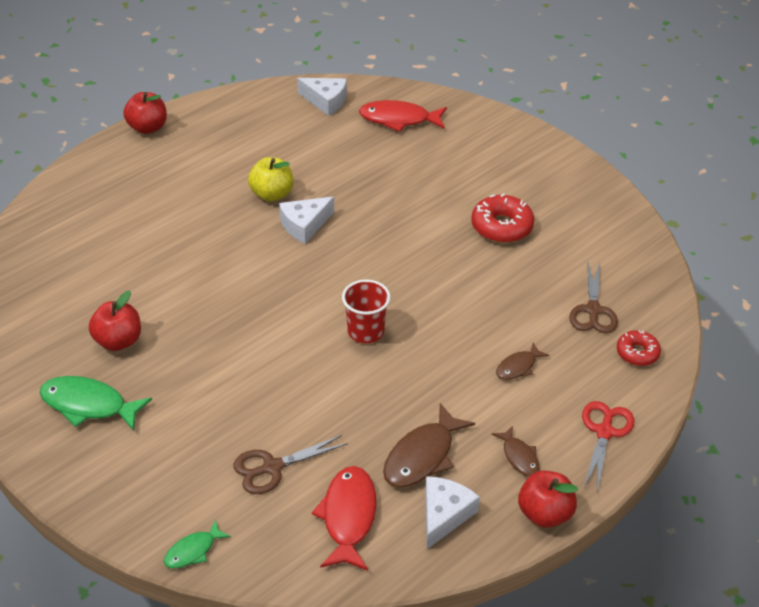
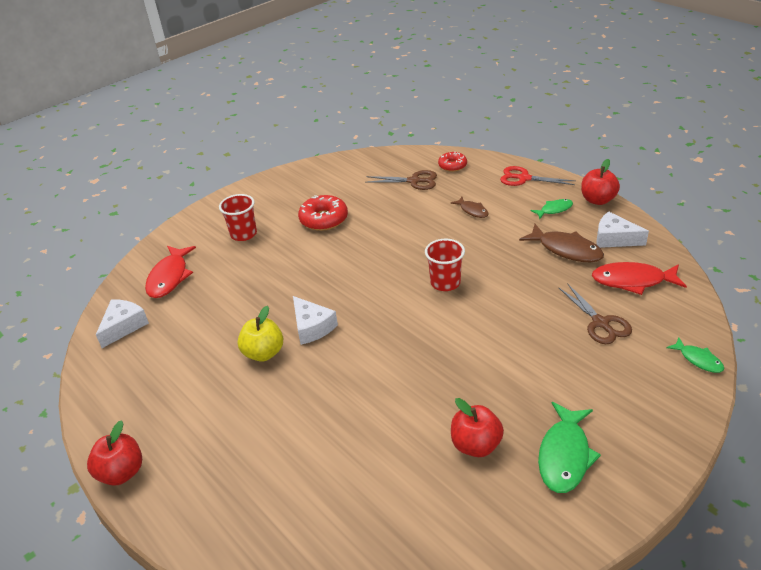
camera: 85 degrees left, 5 degrees down
(474, 164) = (243, 234): none -> red cup
(519, 457) = (554, 210): brown fish -> green fish

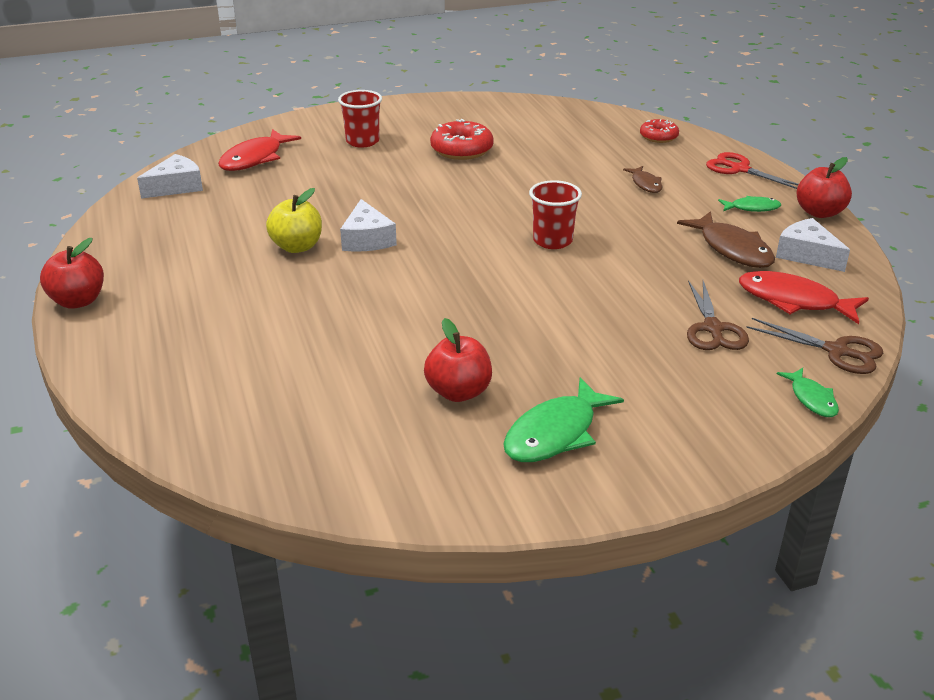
camera: 20 degrees right, 5 degrees down
(414, 181) = (598, 140): brown scissors -> brown scissors (836, 351)

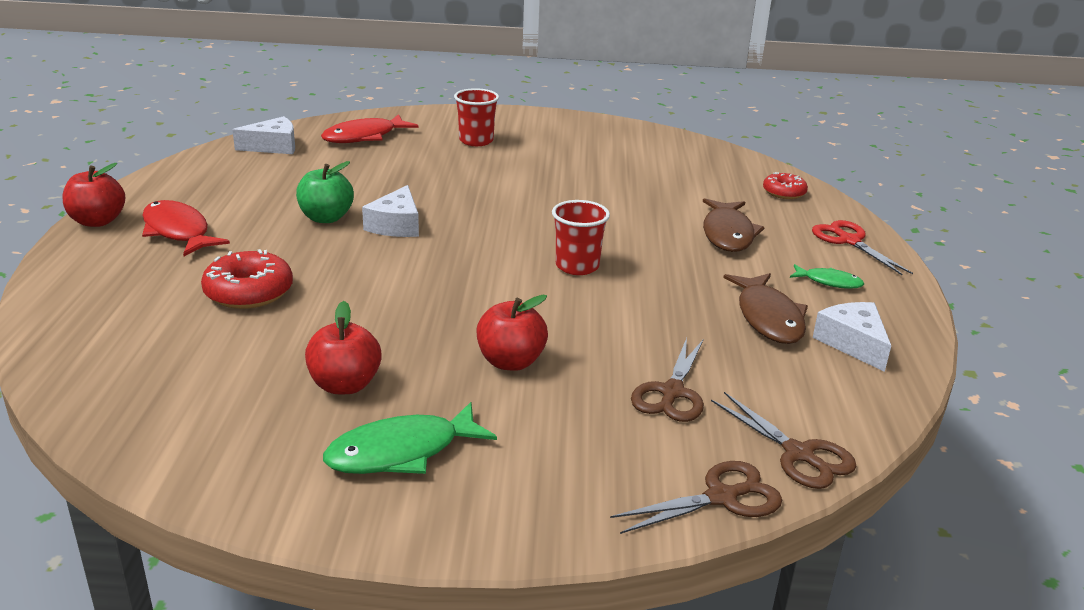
camera: 20 degrees right, 5 degrees down
(297, 247) = (326, 218): yellow apple -> green apple
(461, 150) = (564, 166): red donut -> red donut (249, 292)
(645, 184) = (728, 234): brown fish -> brown fish, size x1.78
(793, 301) = (793, 387): red fish -> red fish (178, 231)
(811, 399) = (721, 497): green fish -> brown scissors
(819, 212) = (907, 303): red apple -> red apple (510, 362)

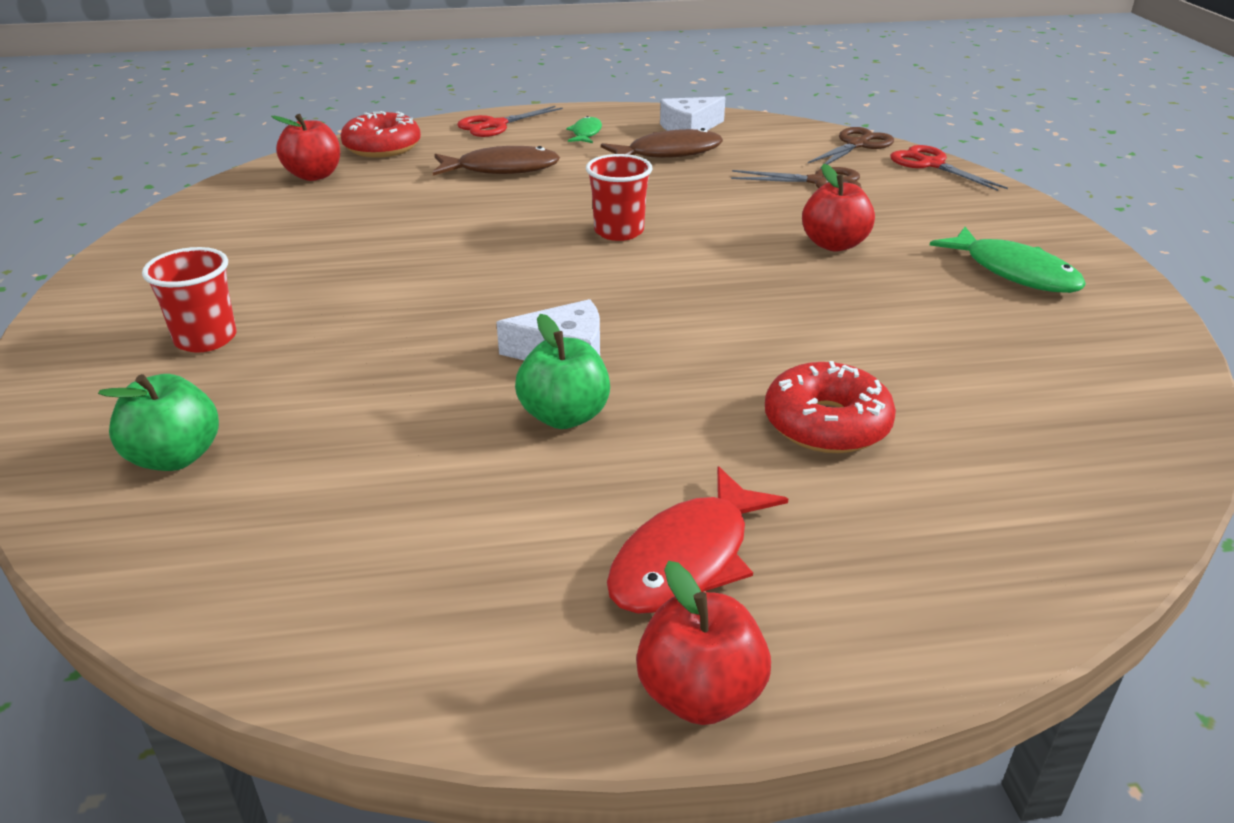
camera: 100 degrees left, 5 degrees up
(273, 146) = (230, 566): white cheese -> none
(345, 385) = (951, 315): red apple -> red apple (314, 175)
(364, 137) = (175, 457): red fish -> green apple
(721, 497) = (931, 164): brown scissors -> red scissors
(784, 192) = (382, 147): red donut -> red donut, size x1.59

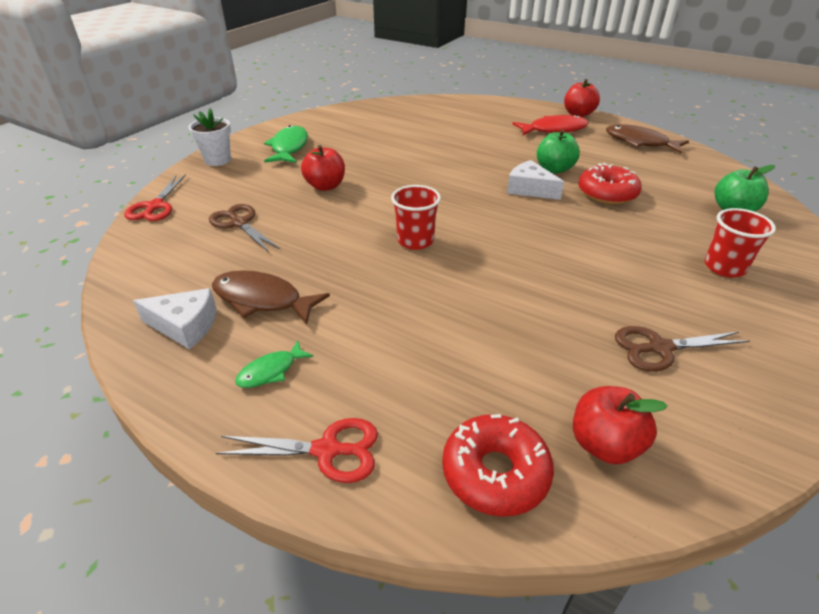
camera: 140 degrees left, 5 degrees up
(502, 169) = (413, 350): brown fish -> brown fish (640, 142)
(826, 424) = (464, 137): red donut -> red donut (607, 193)
(857, 145) = (141, 241): brown scissors -> brown scissors (659, 348)
(1032, 221) = (217, 160): none -> white flower pot

